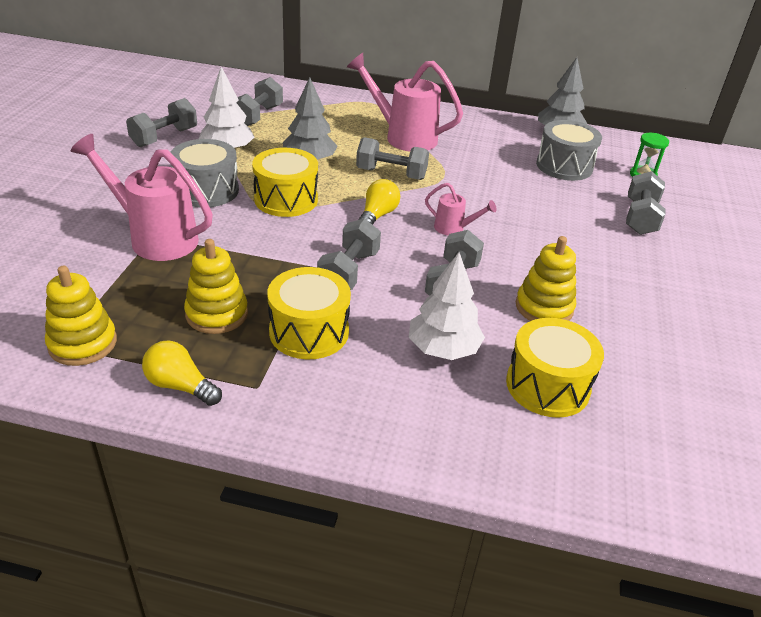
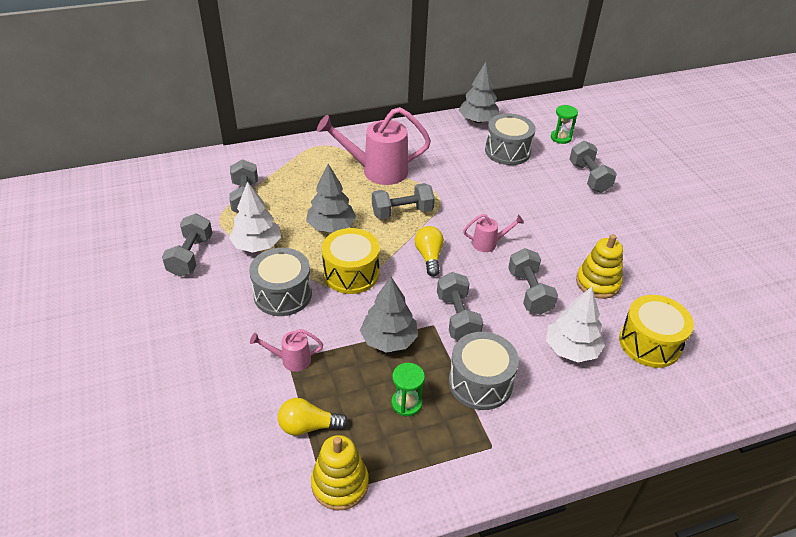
camera: 30 degrees left, 5 degrees up
(155, 237) = (291, 360): pink watering can -> pink watering can, size x0.49
(180, 386) = (443, 476): yellow light bulb -> yellow light bulb (308, 426)
(217, 314) = (406, 403): yellow stacking toy -> green hourglass
(260, 260) = (389, 340): none -> grey tree
(309, 331) = (480, 383): yellow drum -> grey drum

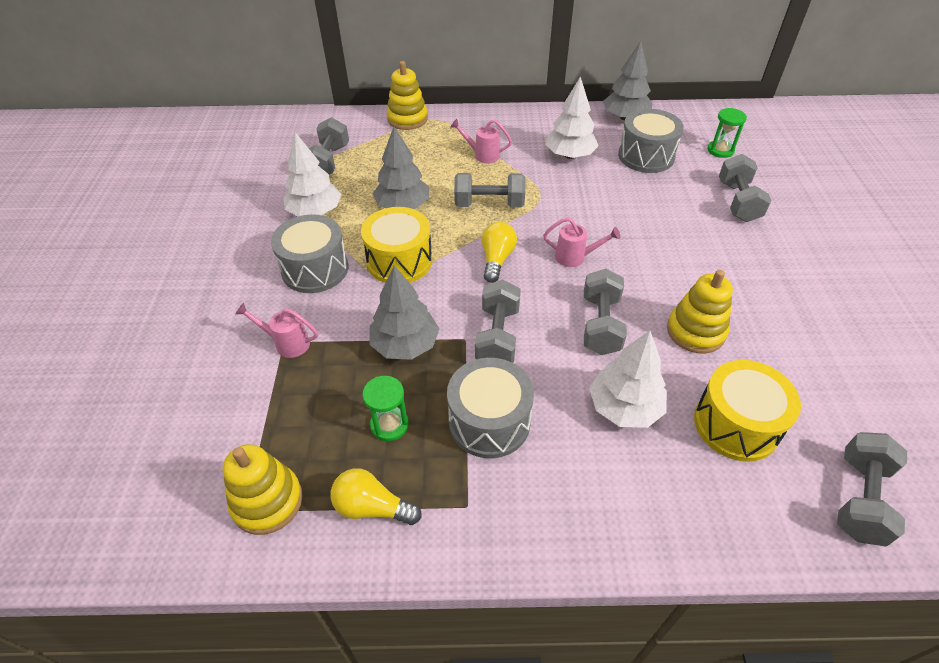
camera: 20 degrees right, 5 degrees up
(191, 256) = (243, 211): grey dumbbell -> grey dumbbell (860, 498)
(297, 148) = (407, 119): none -> yellow stacking toy
(308, 426) = (267, 423): yellow light bulb -> yellow light bulb (372, 507)
(377, 171) = (482, 155): pink watering can -> pink watering can, size x0.49
(448, 160) = (570, 155): none -> white tree

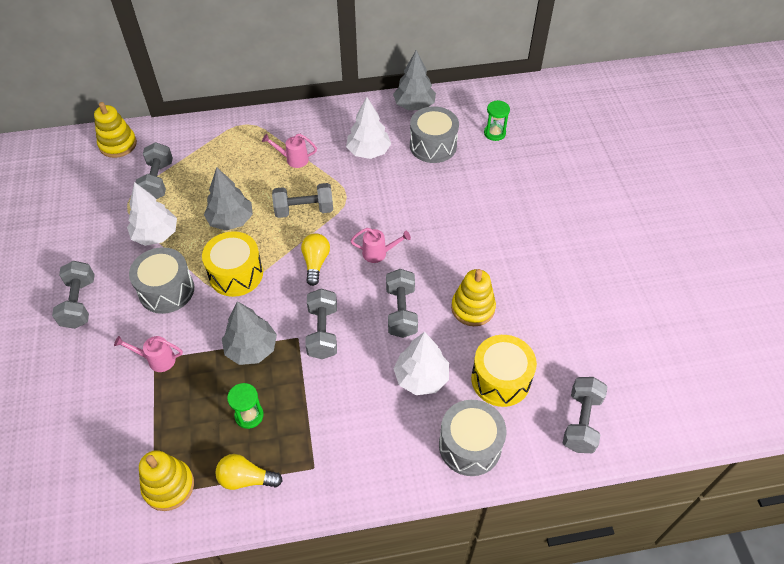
camera: 10 degrees left, 5 degrees up
(407, 119) = (221, 126): yellow stacking toy -> yellow stacking toy (118, 144)
(489, 422) = (323, 402): grey drum -> grey drum (470, 446)
(738, 202) = (507, 184): grey dumbbell -> grey dumbbell (79, 303)

